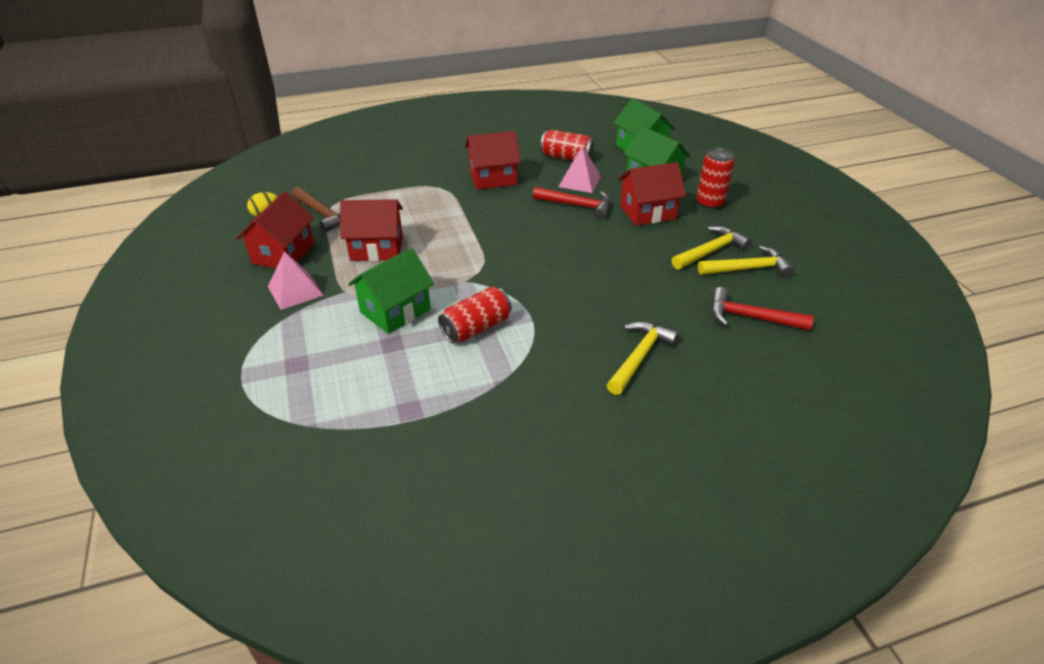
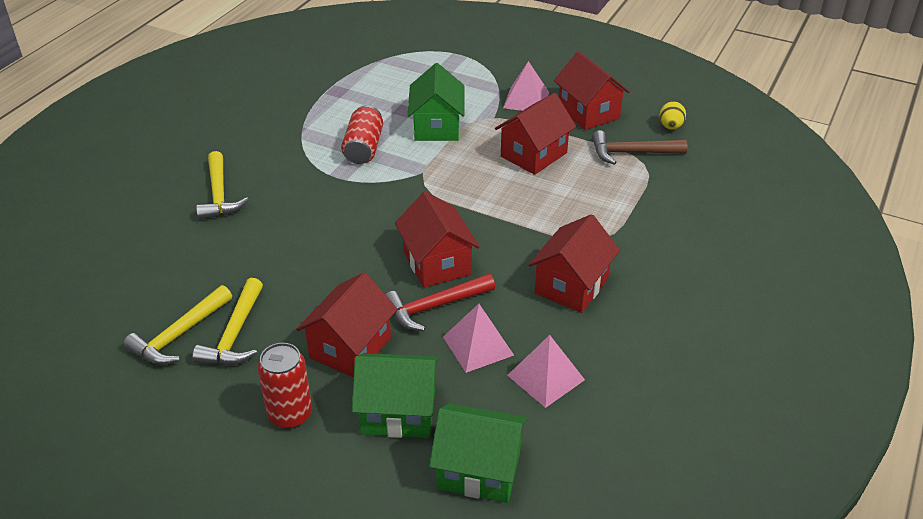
camera: 135 degrees right, 0 degrees up
(544, 223) = (437, 263): none -> red house
(566, 158) = (546, 377): red can -> pink pyramid
(750, 317) = (146, 279): red hammer -> none

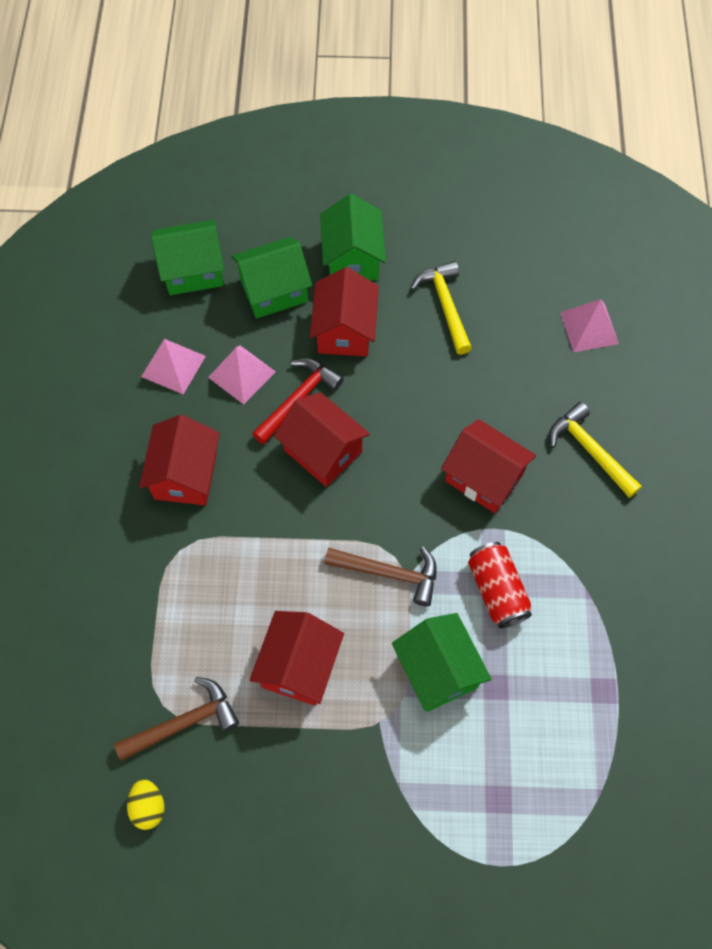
camera: 155 degrees right, 25 degrees up
(179, 335) = (488, 287): yellow hammer -> none
(290, 414) = (352, 258): red can -> green house
(435, 178) = (389, 573): none -> brown hammer
(526, 100) = (356, 784): pink pyramid -> pink pyramid (589, 328)
(588, 112) = (264, 791): red house -> red house (484, 477)

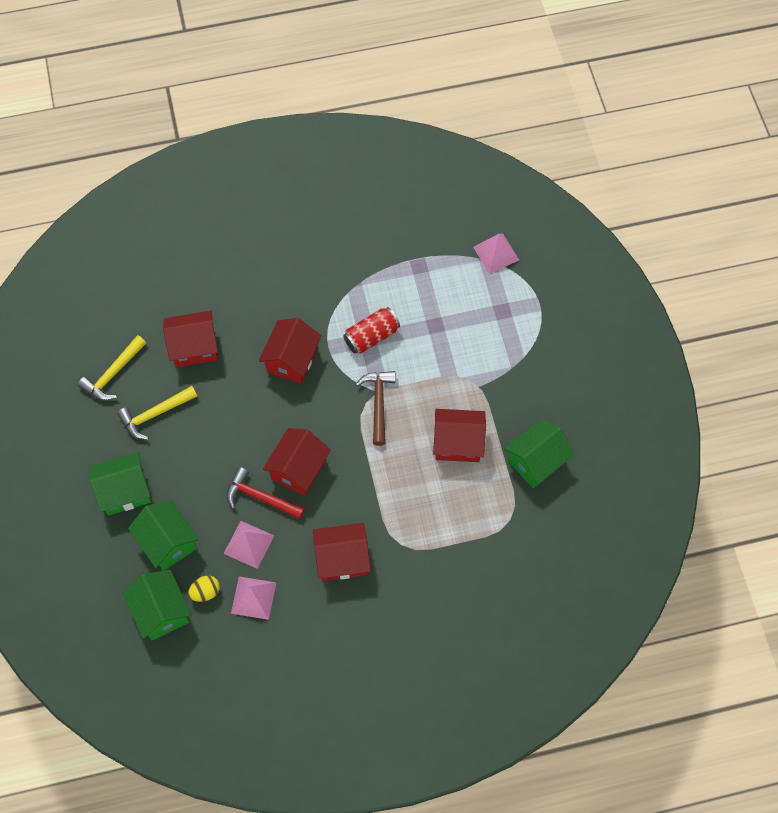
camera: 105 degrees left, 0 degrees up
(148, 806) = (574, 508): yellow egg -> yellow egg (205, 592)
(184, 722) = (516, 503): brown hammer -> none
(345, 330) = (193, 480): red house -> red house (194, 347)
(438, 670) = (435, 360): green house -> green house (536, 461)
(589, 328) = (154, 314): pink pyramid -> pink pyramid (496, 253)
(589, 450) = (254, 299): yellow hammer -> yellow hammer (113, 374)

